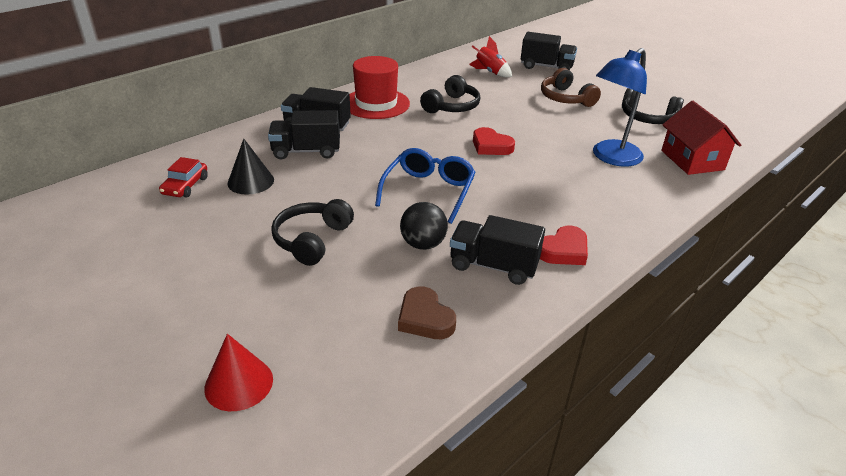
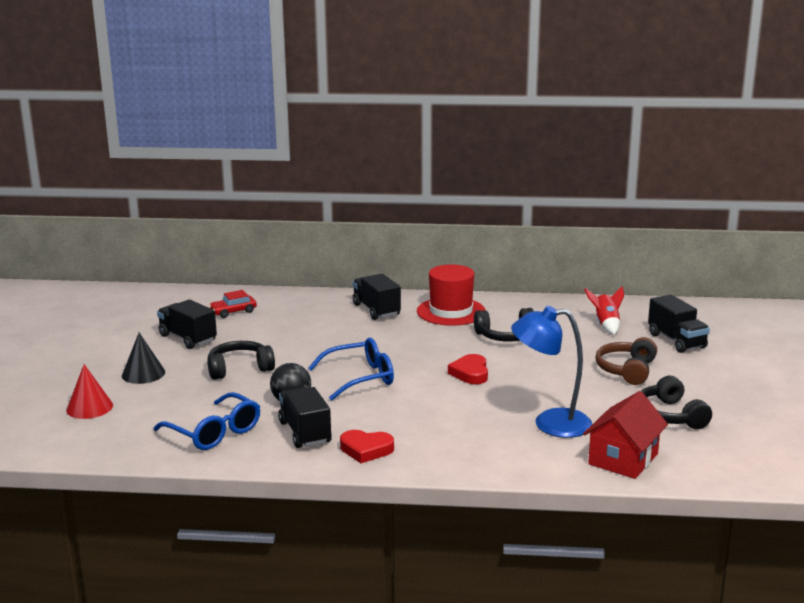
camera: 50 degrees right, 15 degrees down
(251, 181) = (270, 324): black cone -> black cone (143, 374)
(306, 151) = (337, 322): black truck -> black truck (187, 338)
(425, 318) = (214, 432): brown heart -> blue glasses

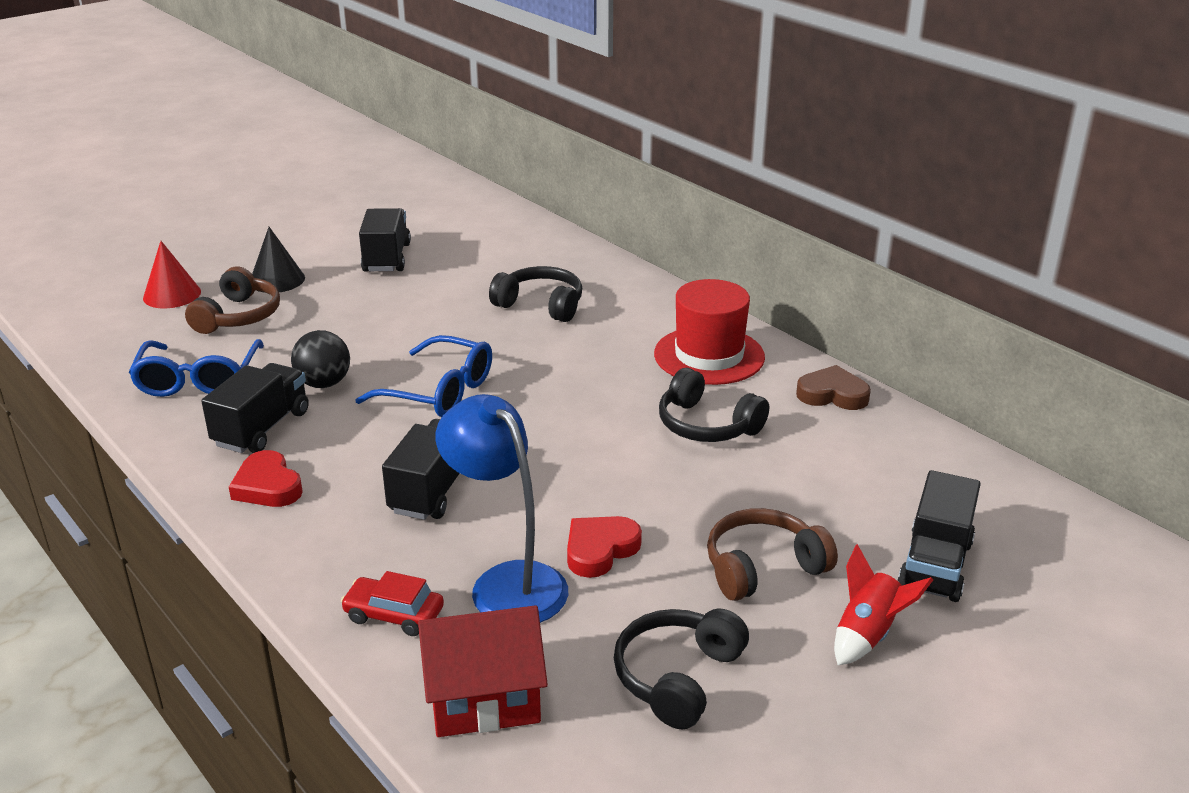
camera: 45 degrees right, 10 degrees up
(163, 398) = (238, 316): none -> brown headphones
(233, 312) = (486, 245): red car -> red car (394, 615)
(239, 369) = (358, 317): black headphones -> black headphones (541, 305)
(376, 310) = (628, 311): black truck -> black truck (433, 490)
(470, 373) = (561, 453): red heart -> red heart (600, 550)
(530, 304) = (832, 394): none -> brown heart
(606, 325) = (876, 480): red rocket -> red rocket (867, 634)

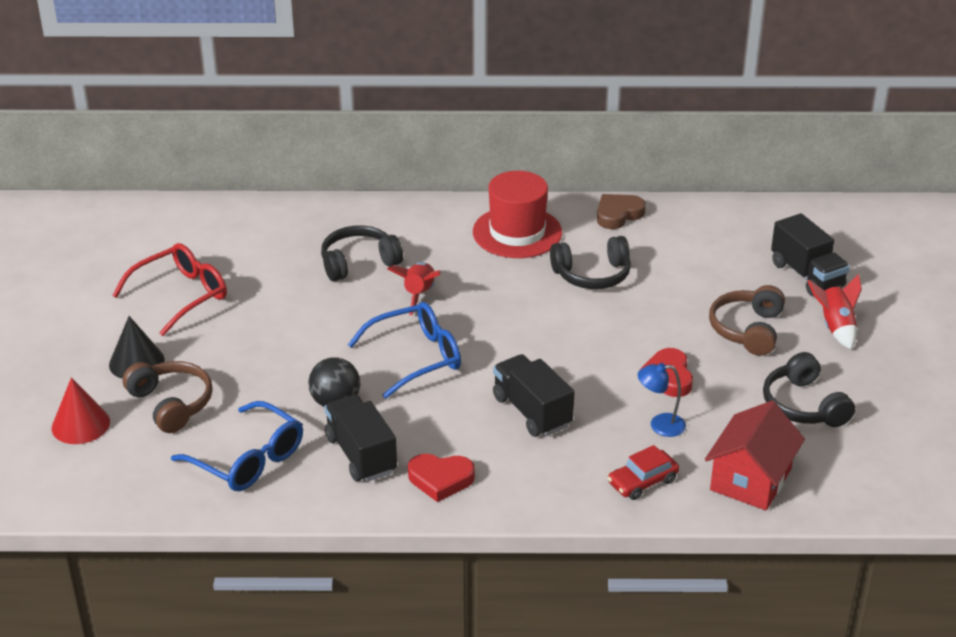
camera: 50 degrees left, 5 degrees up
(386, 258) = (181, 295): black truck -> red glasses
(507, 582) = (660, 425): blue lamp -> blue lamp, size x0.51
(536, 352) = (419, 295): none -> red rocket

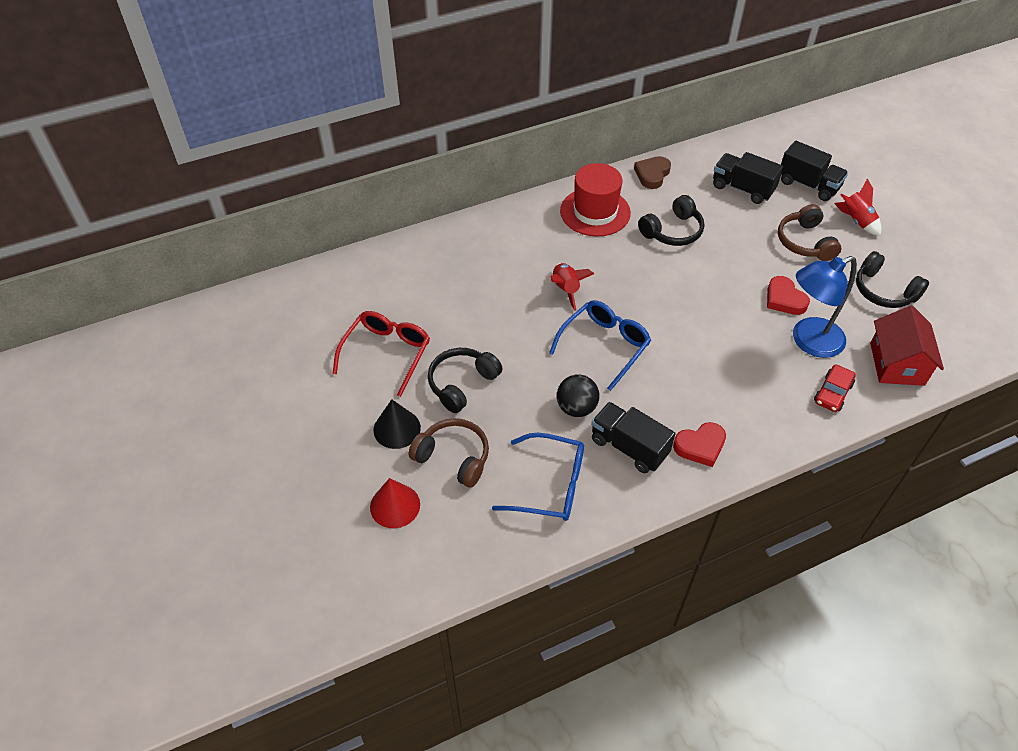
camera: 25 degrees left, 15 degrees up
(359, 263) = (501, 276): black headphones -> black headphones (462, 384)
(532, 411) = (718, 362): black truck -> black truck (742, 189)
(660, 425) = (808, 341): blue lamp -> blue lamp, size x1.96

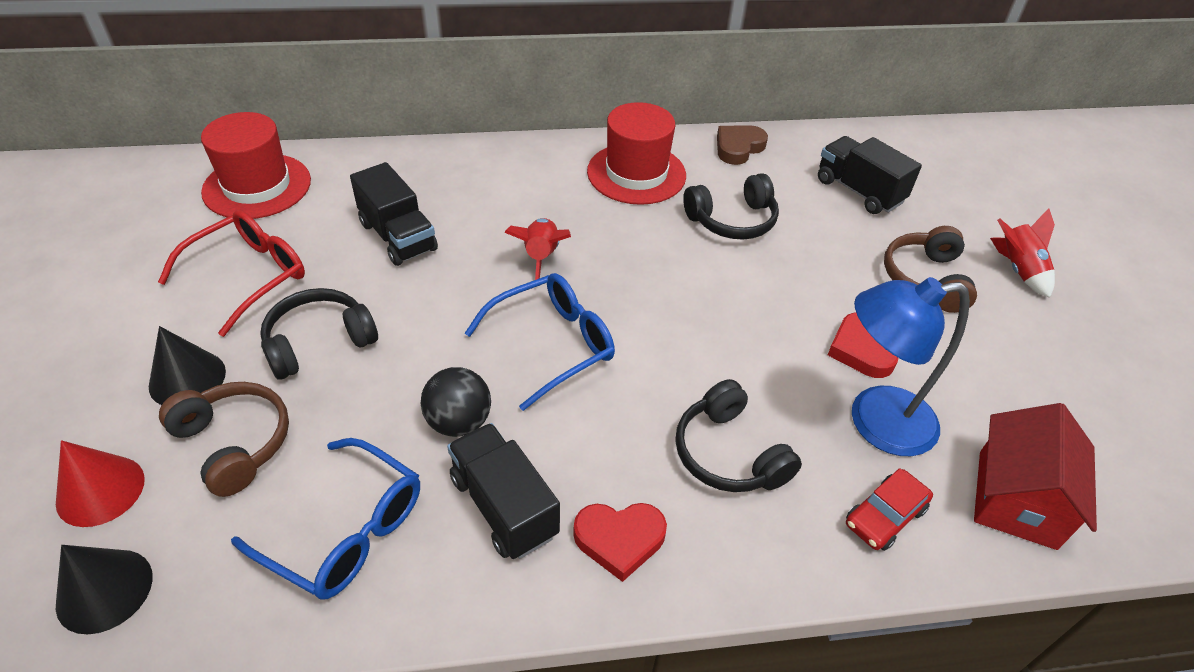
camera: 15 degrees right, 5 degrees down
(345, 288) = (257, 186): none -> red hat
(439, 554) = (104, 590): none -> black cone
(808, 185) = (959, 207): black truck -> black truck (398, 237)
(883, 291) = (1030, 378): black headphones -> black headphones (729, 453)

